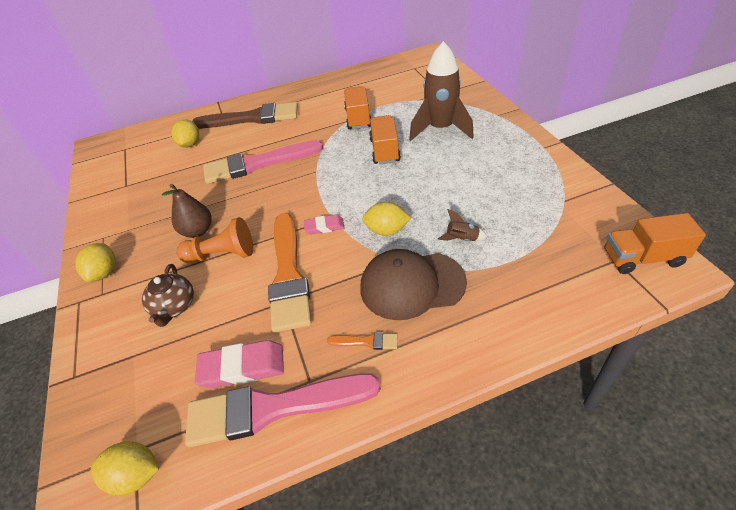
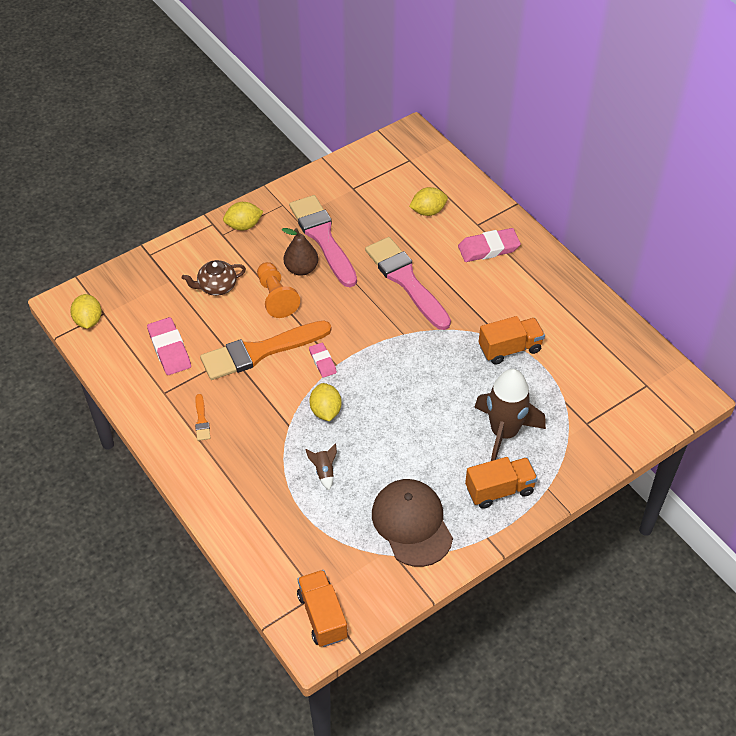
camera: 70 degrees right, 5 degrees up
(252, 118) = (488, 248): brown brush -> pink eraser
(273, 408) = (140, 377): pink brush -> pink brush (323, 238)
(384, 150) = (451, 386): orange truck -> orange truck (499, 490)
(412, 285) = (262, 441): brown cap -> brown cap (412, 524)

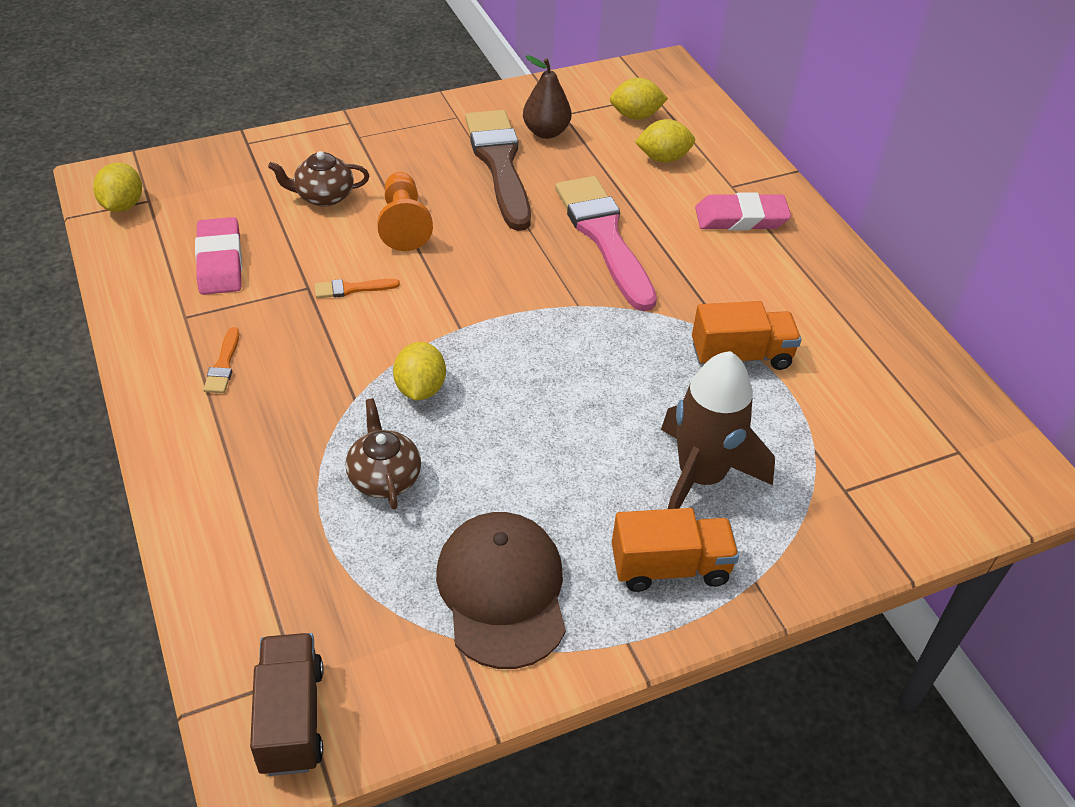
camera: 10 degrees right, 5 degrees down
(243, 226) = (393, 131): yellow lemon -> yellow lemon (636, 116)
(260, 351) = (352, 289): orange brush -> orange brush, size x0.40
(301, 269) = (454, 196): brown pear -> brown pear (546, 132)
(322, 362) = (441, 320): pink eraser -> none
(322, 616) = (291, 718): orange truck -> brown truck
(323, 238) = (499, 164): pink brush -> brown brush
(324, 471) = (384, 477): brown rocket -> brown teapot

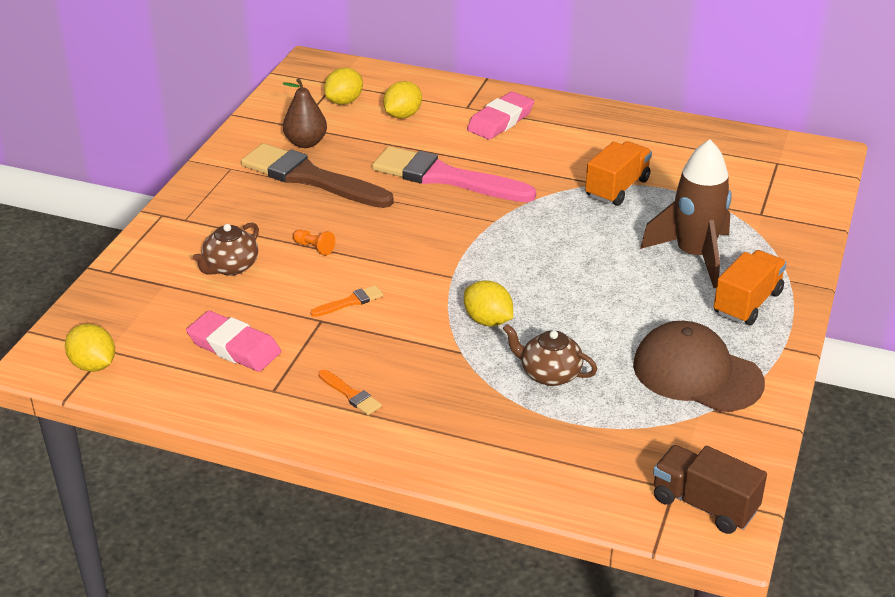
camera: 45 degrees left, 10 degrees down
(352, 289) = (350, 302): orange brush -> orange brush turned 150 degrees counterclockwise
(403, 224) = (314, 248): orange pawn -> orange pawn, size x0.50

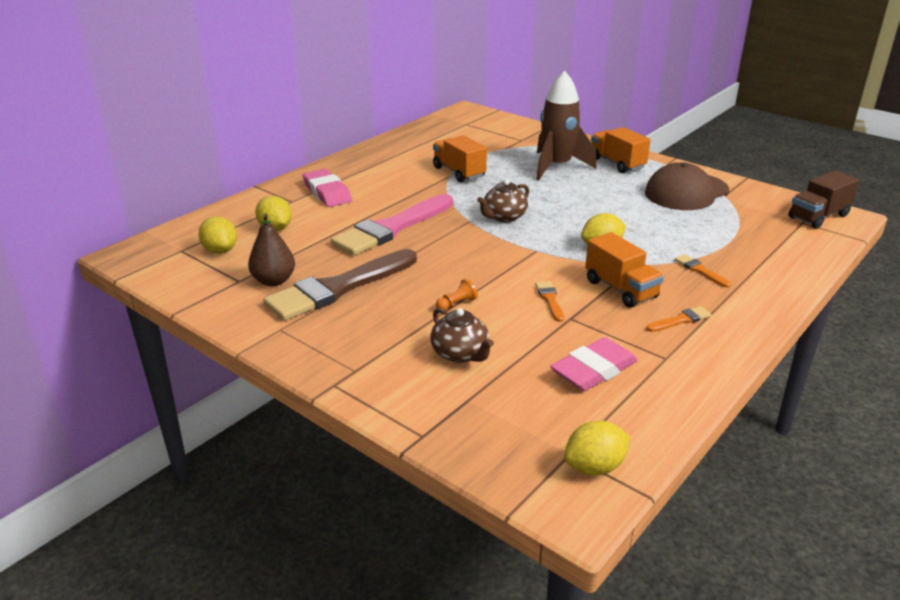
camera: 70 degrees left, 5 degrees down
(396, 346) = (621, 289): none -> orange truck
(473, 401) = (700, 270): none -> orange brush
(549, 374) = (674, 237): brown teapot -> brown teapot (504, 217)

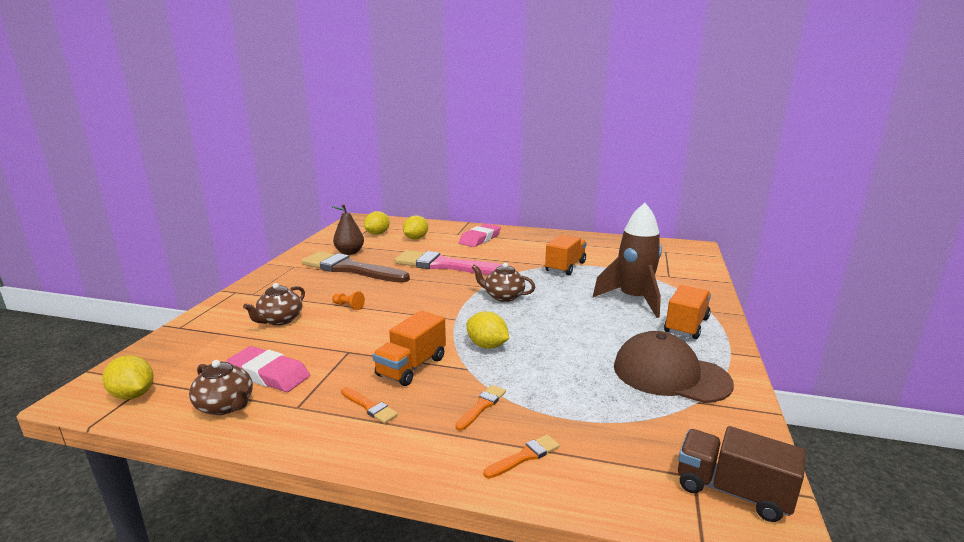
camera: 65 degrees right, 10 degrees down
(550, 299) = (374, 338): orange brush -> orange brush (525, 456)
(646, 400) = (226, 406): none -> brown teapot

